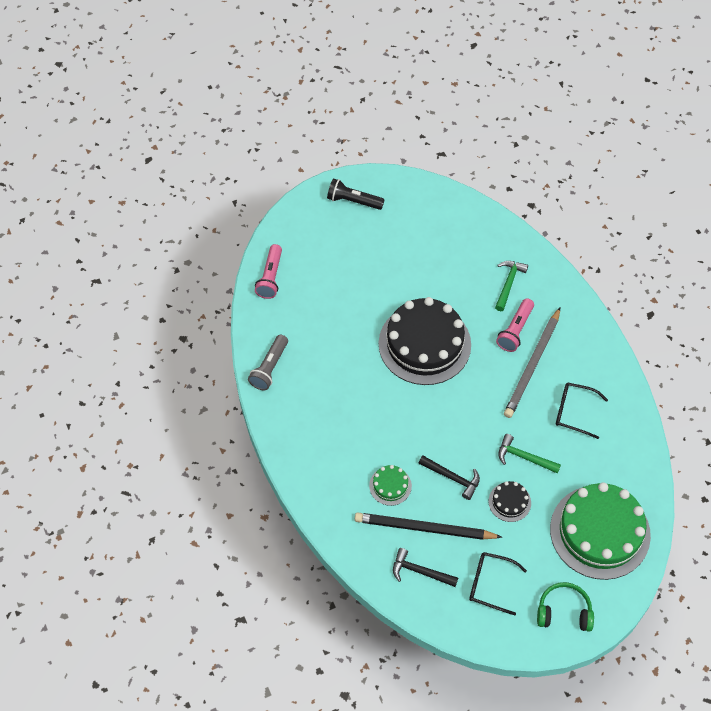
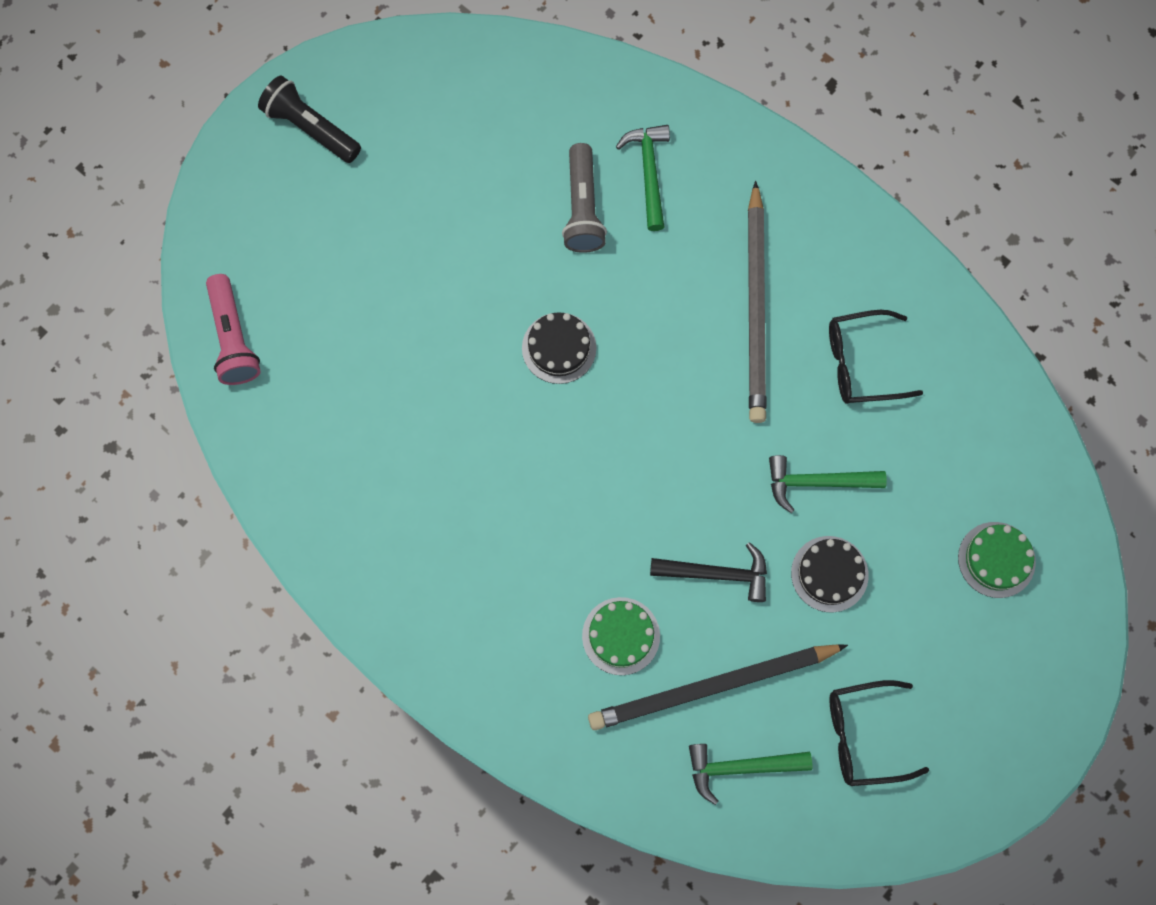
camera: 25 degrees left, 15 degrees up
(270, 368) = (313, 511): grey flashlight -> grey flashlight (583, 207)
(353, 201) = (311, 128): black flashlight -> black flashlight turned 45 degrees clockwise
(420, 571) = (740, 767): black hammer -> green hammer
(424, 344) = (559, 348): black cake -> black cake, size x0.43
(515, 330) = (699, 255): pink flashlight -> none
(564, 611) = (1001, 727): green headphones -> none
(600, 532) = (996, 559): green cake -> green cake, size x0.43

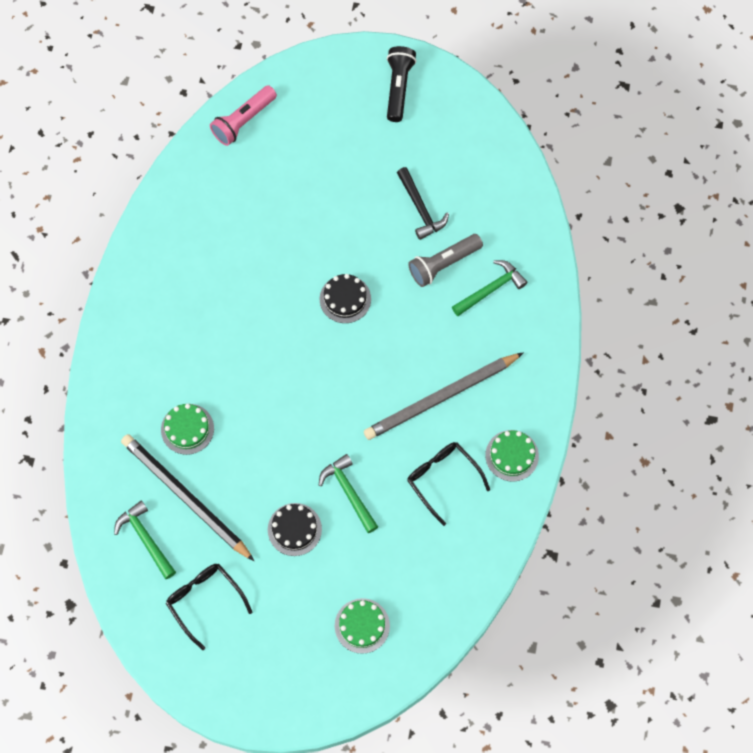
camera: 60 degrees right, 5 degrees down
(717, 574) = (257, 464): black hammer -> black hammer (420, 209)
(875, 268) = (512, 455): none -> green cake

